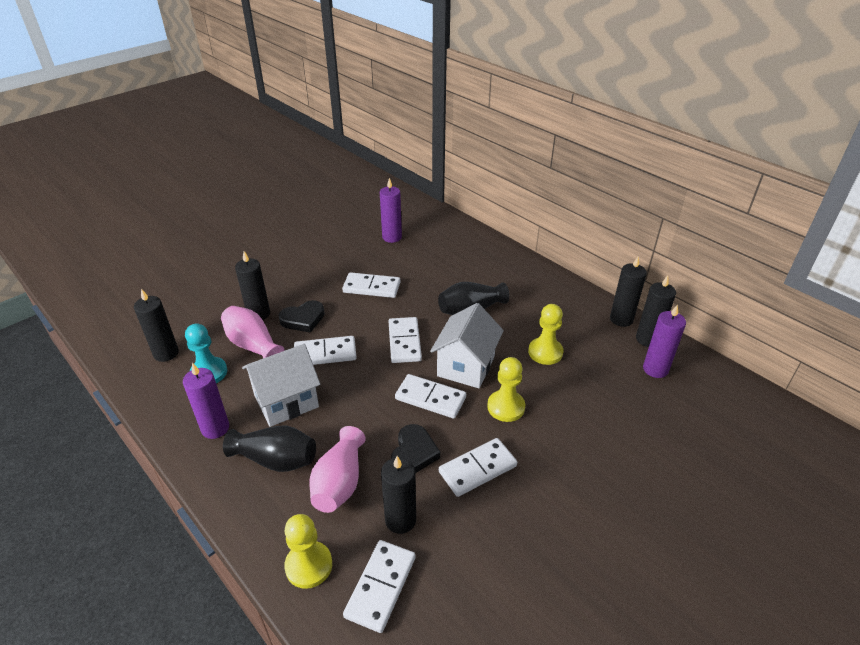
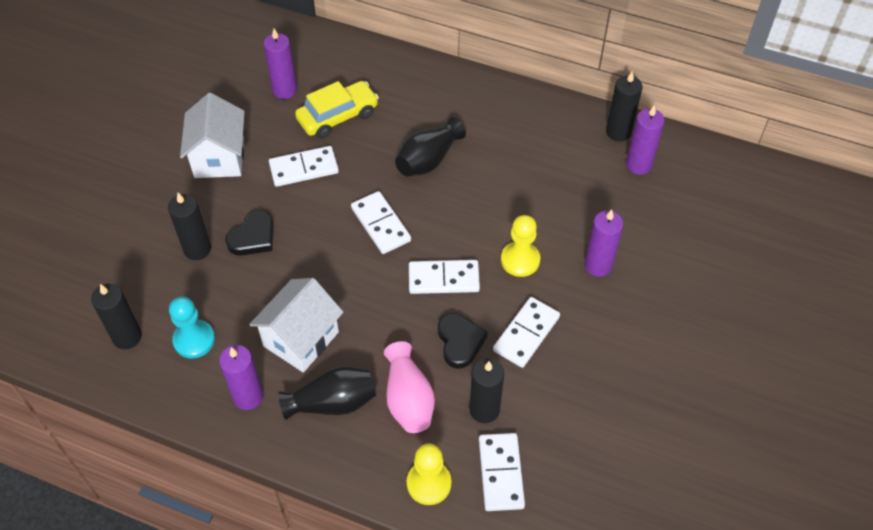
camera: 25 degrees left, 15 degrees up
(253, 345) = (219, 290): pink vase -> none
(325, 353) = (305, 270): white domino -> none
(419, 263) = (338, 116): none -> yellow car
(466, 366) = (459, 229): white house -> white house (219, 157)
(545, 352) = (528, 184): yellow pawn -> none
(576, 436) = (598, 265): none -> purple candle
(621, 319) = (584, 116): black candle -> none

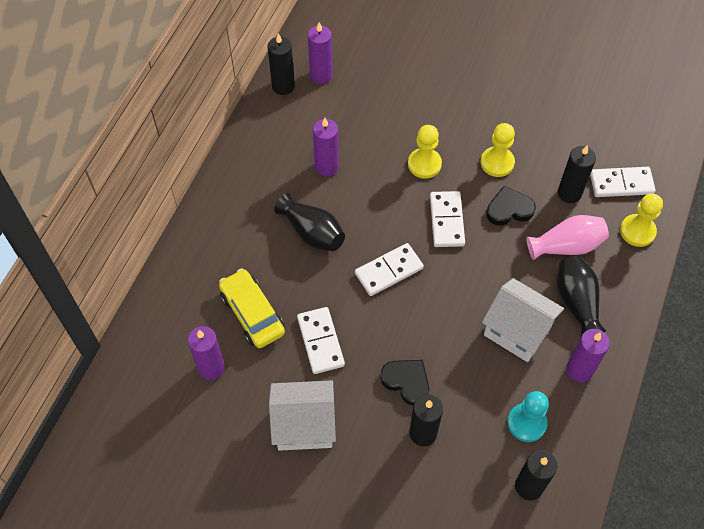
camera: 90 degrees left, 5 degrees up
(526, 334) = (497, 162): white domino -> yellow pawn
(598, 265) = (427, 111): purple candle -> purple candle (326, 167)

